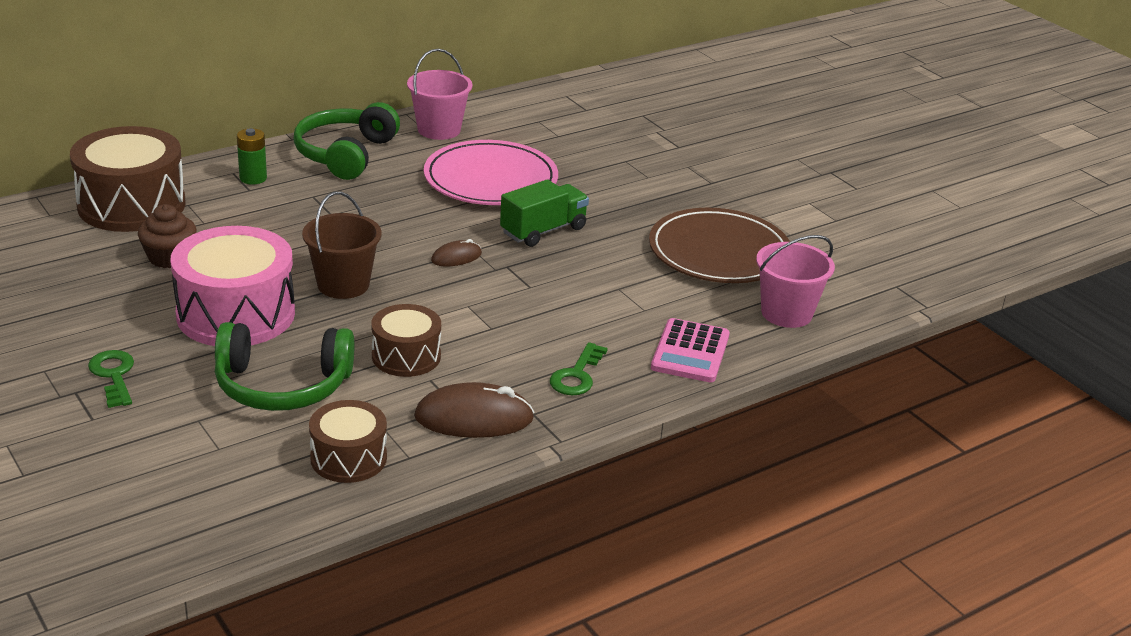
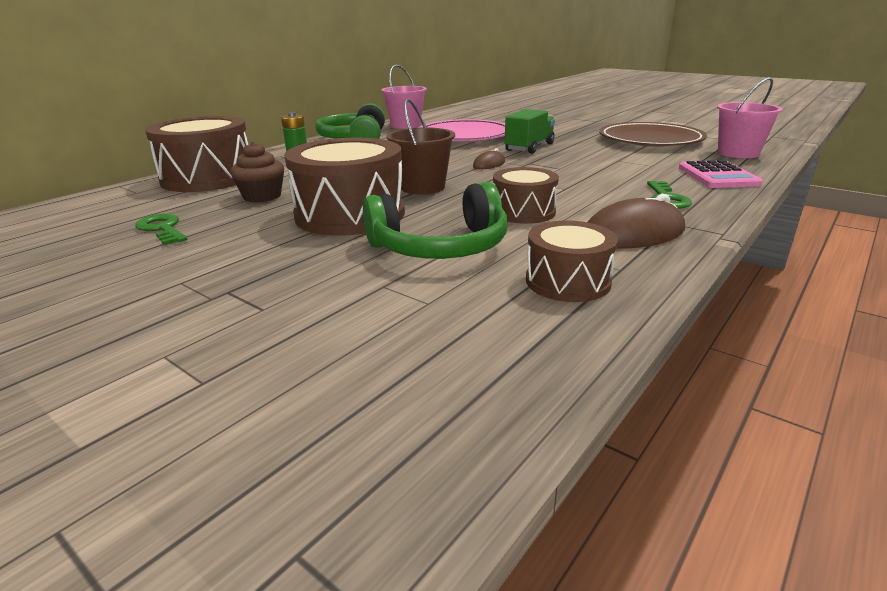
camera: 15 degrees left, 5 degrees down
(113, 375) = (263, 271): green key -> green key (162, 229)
(236, 314) = (350, 214): pink drum -> brown drum

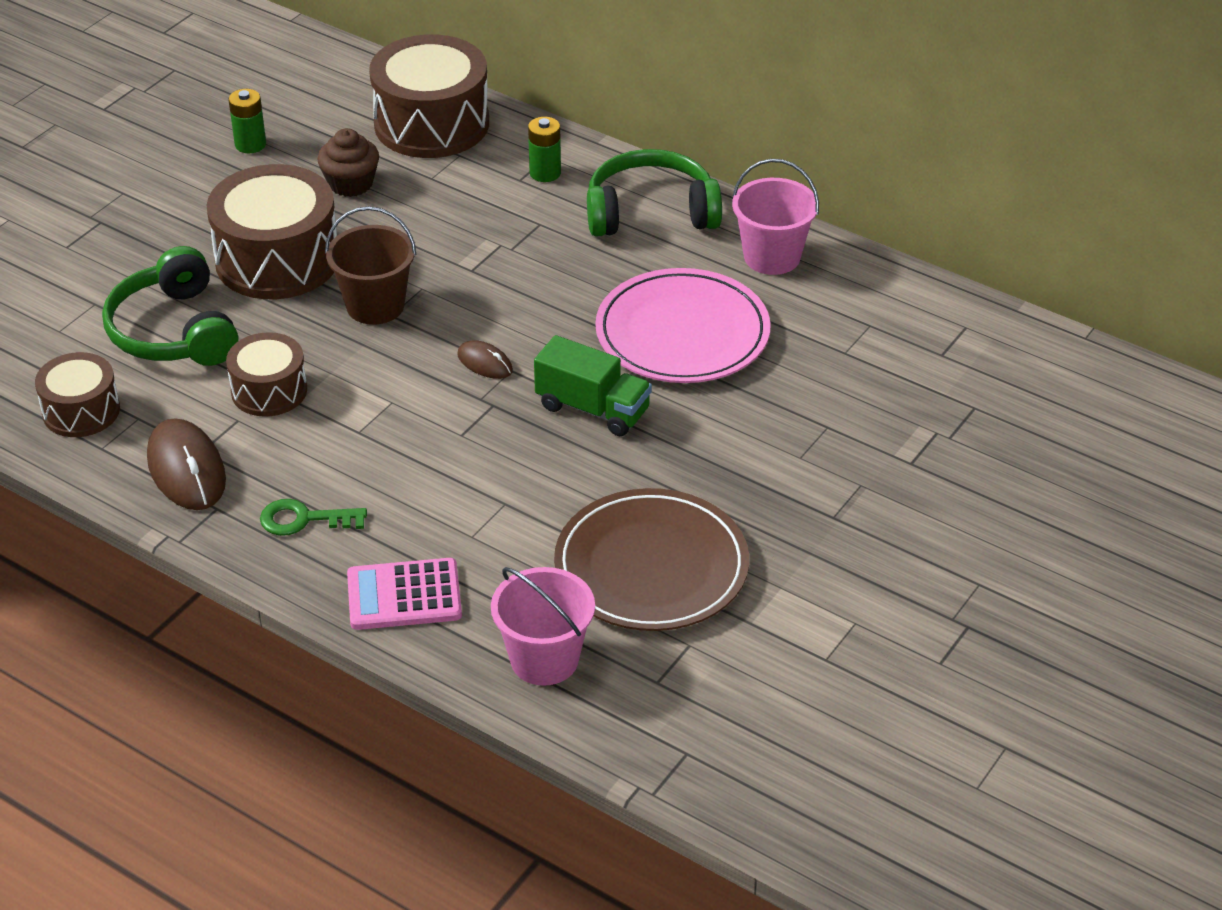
camera: 85 degrees right, 15 degrees up
(162, 229) = (250, 144): green key -> green battery

